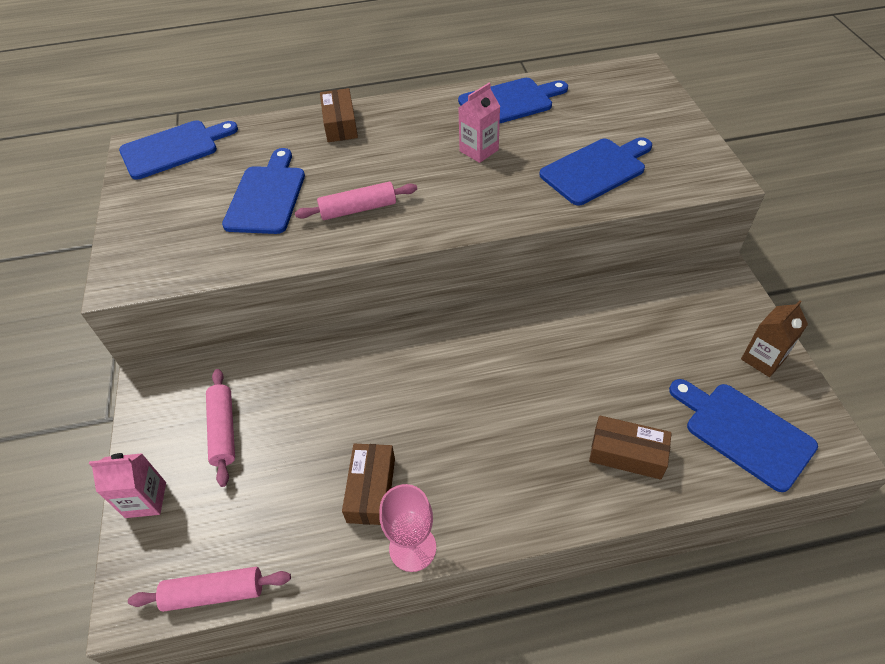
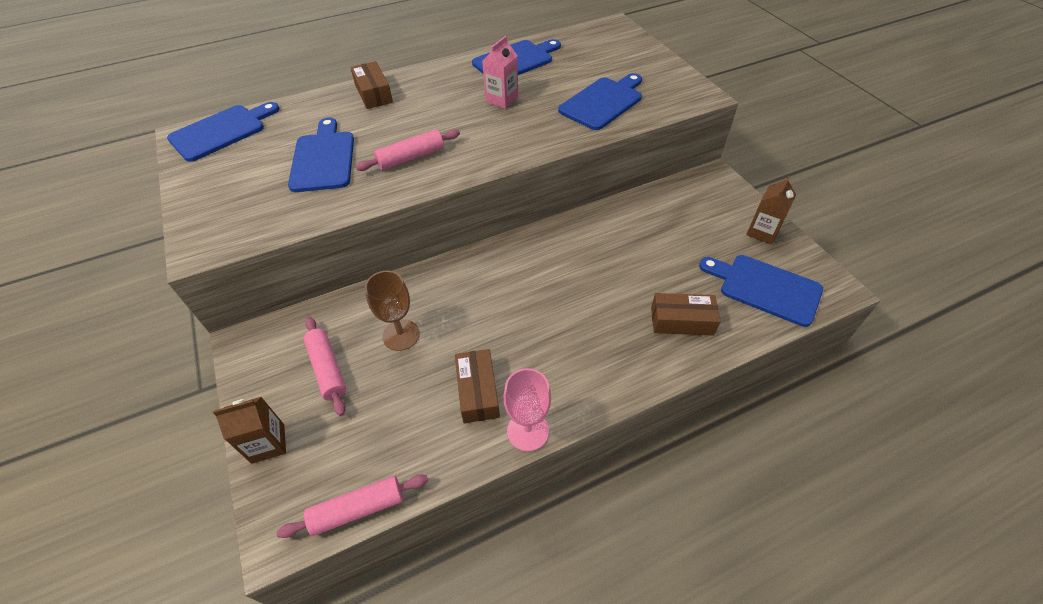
camera: 15 degrees left, 0 degrees up
(146, 500) = (268, 443): pink carton -> brown carton
(308, 407) = (401, 335): none -> brown goblet

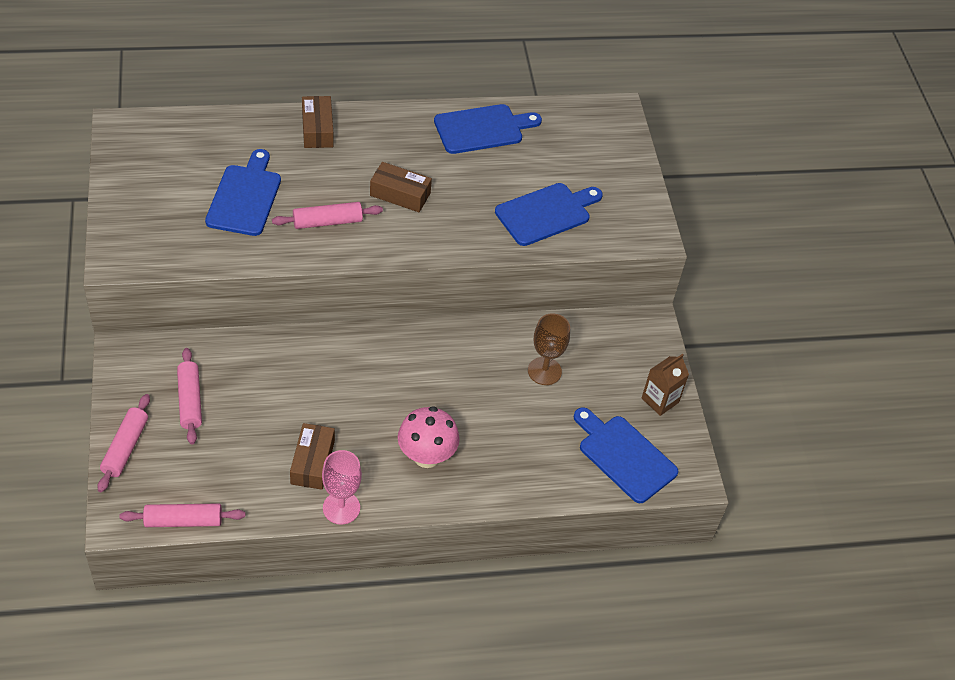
camera: 10 degrees right, 0 degrees up
(222, 131) = (156, 133): blue cutting board -> none
(268, 443) = (125, 447): brown carton -> pink rolling pin
(401, 335) = (263, 390): brown goblet -> brown goblet (544, 371)
(502, 99) = (444, 178): pink carton -> none
(588, 348) = (426, 456): none -> pink mushroom
(681, 321) = (525, 460): brown box -> brown box (400, 194)

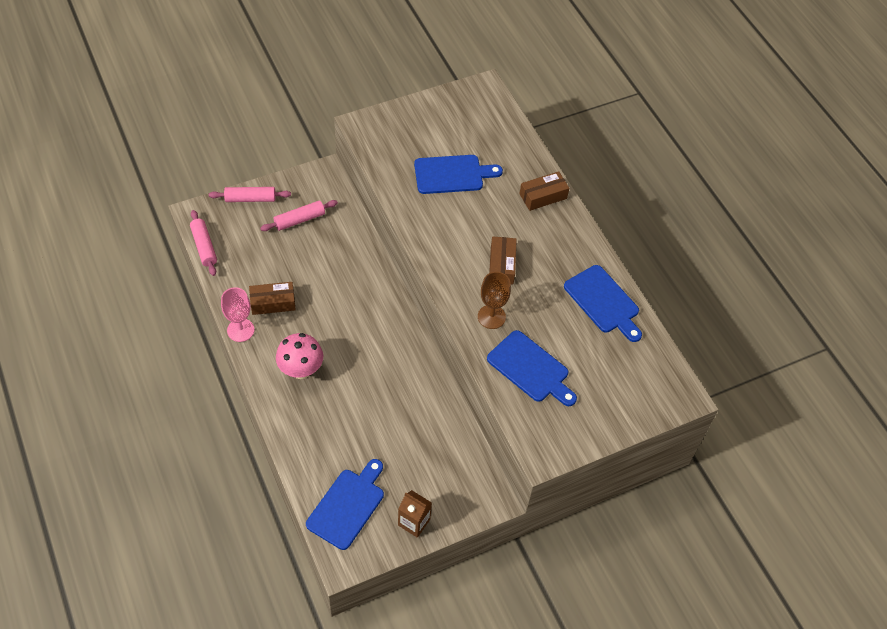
camera: 75 degrees right, 5 degrees up
(327, 222) = (451, 228): pink rolling pin -> none
(544, 371) = (410, 430): brown goblet -> brown goblet (491, 317)

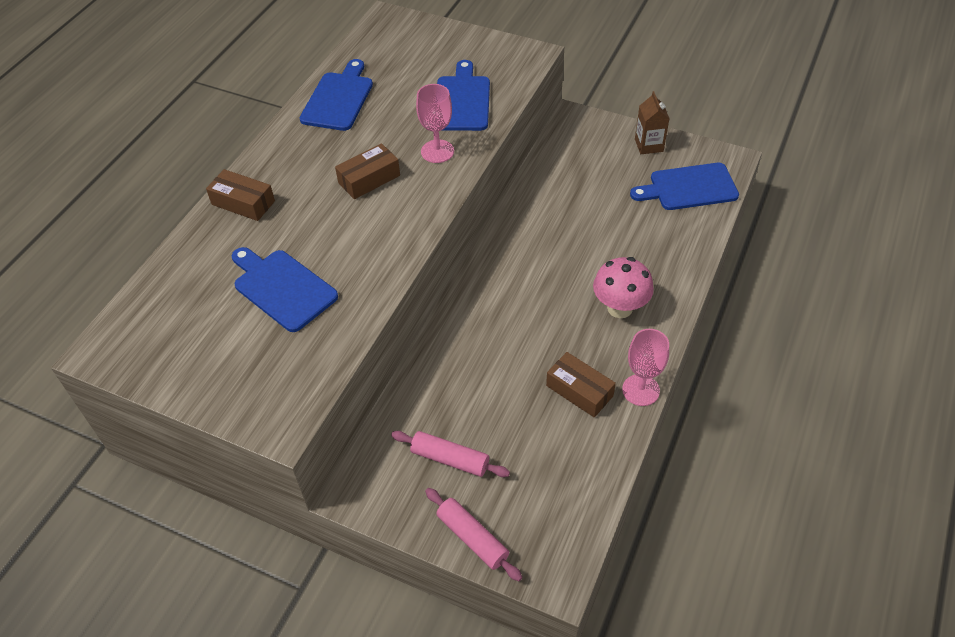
camera: 125 degrees left, 5 degrees down
(204, 246) = (588, 521): pink rolling pin -> none
(491, 317) = (437, 151): brown goblet -> pink goblet

